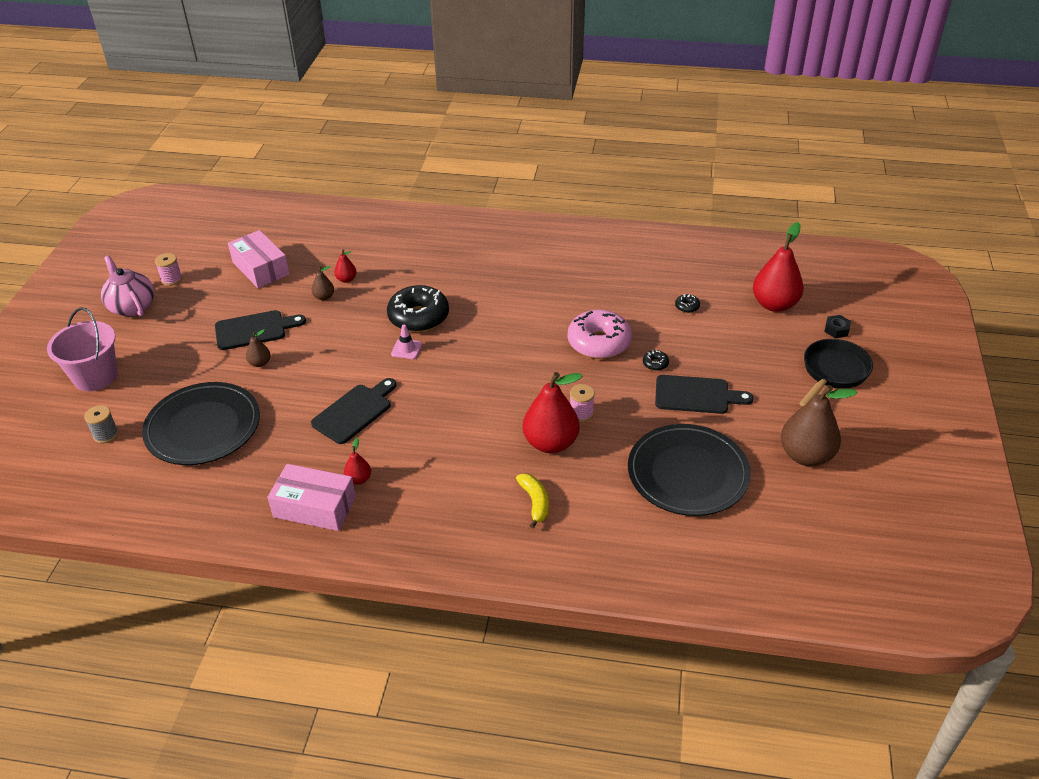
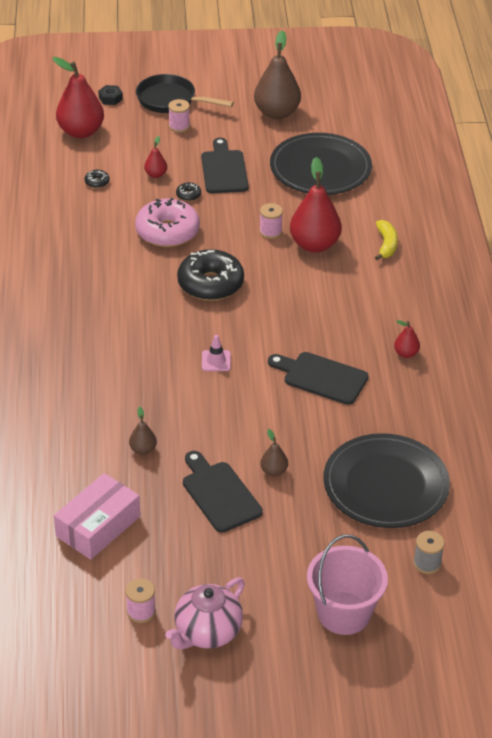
camera: 105 degrees left, 0 degrees up
(315, 507) = (450, 374): pink box -> none
(346, 279) = (104, 438): red pear -> red pear (156, 175)
(418, 317) = (160, 363): black donut -> black donut (210, 284)
(535, 502) = (386, 245): yellow banana -> yellow banana turned 120 degrees clockwise
(781, 373) = (179, 126): none -> pink spool

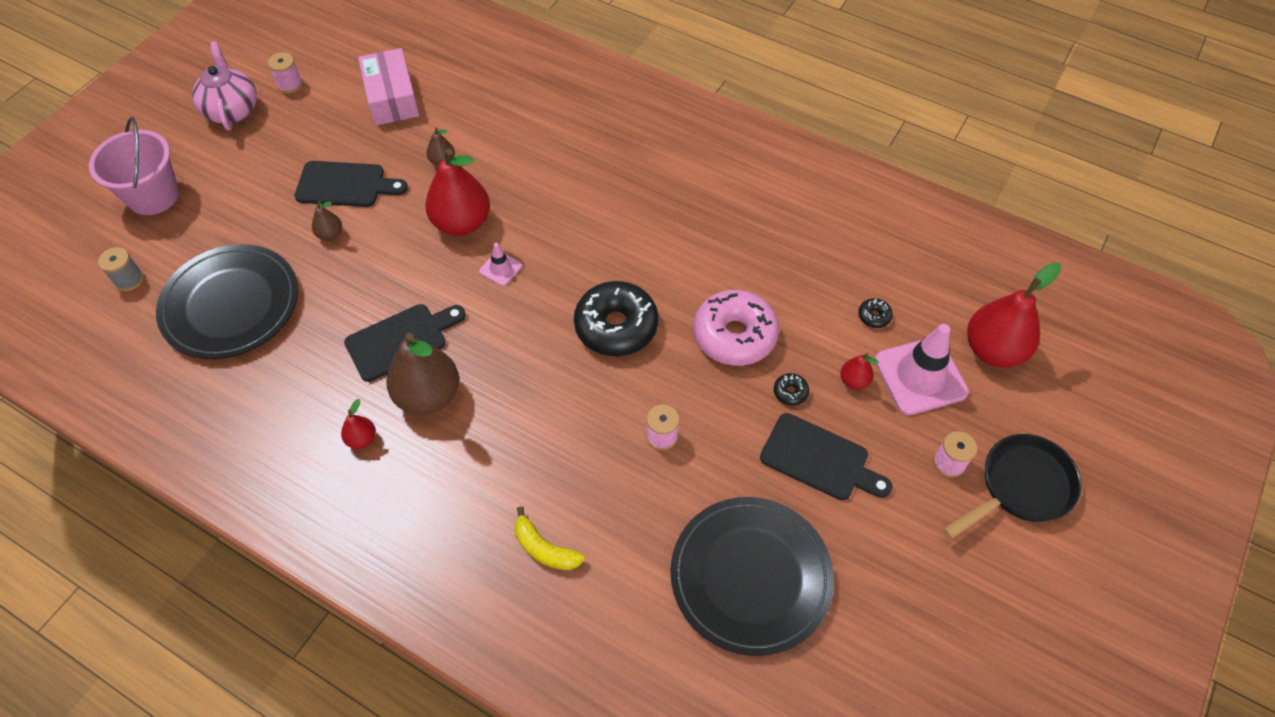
camera: 125 degrees right, 15 degrees up
(110, 98) = (1059, 419): black nut -> none
(127, 152) = (920, 376): none -> pink traffic cone
(277, 113) = (918, 606): brown pear -> brown pear (428, 396)
(314, 245) = (604, 467): red pear -> red pear (462, 223)

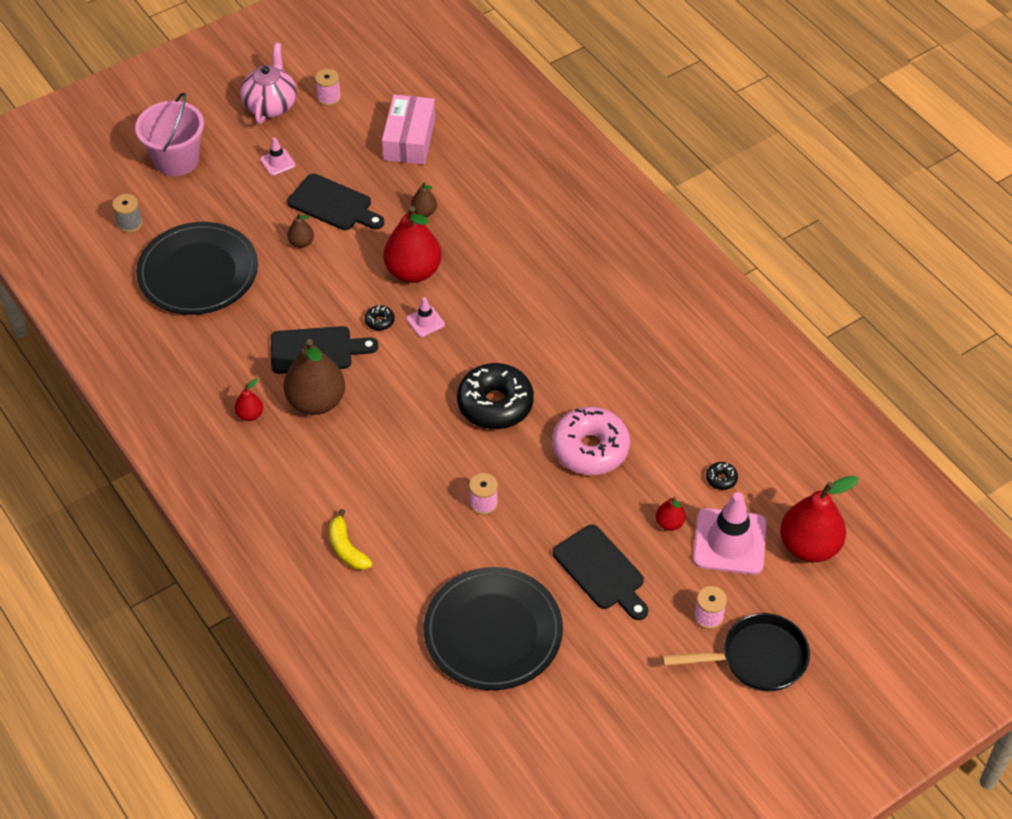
camera: 25 degrees right, 5 degrees down
(266, 163) = (277, 162): none -> pink traffic cone
(790, 392) = (609, 511): black donut -> black donut (379, 321)

